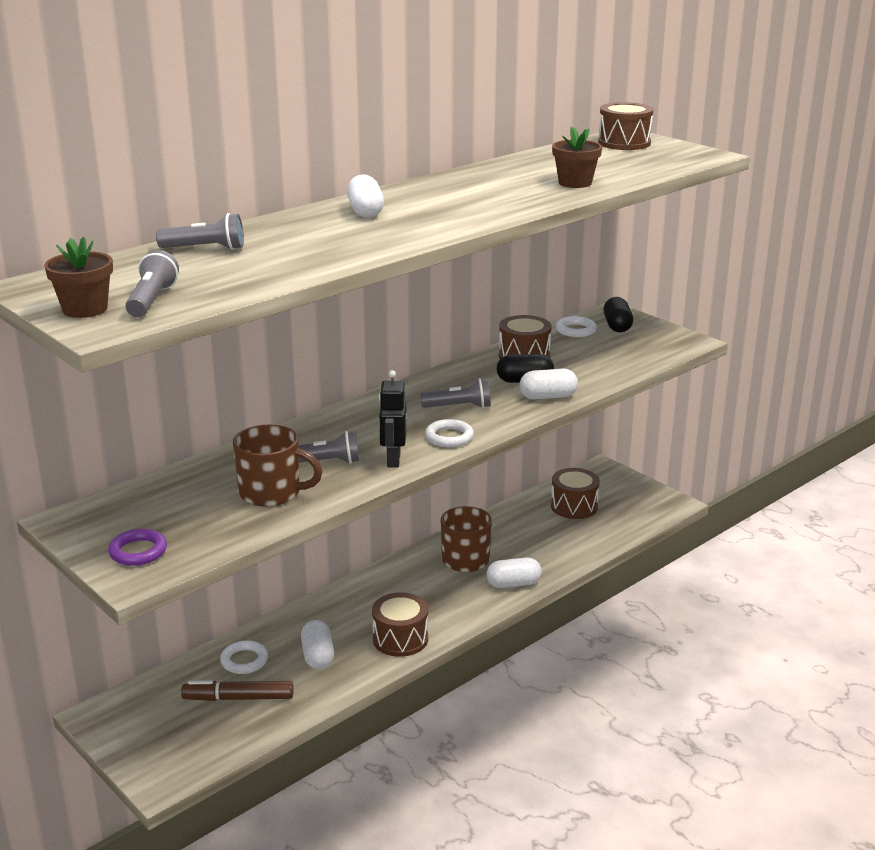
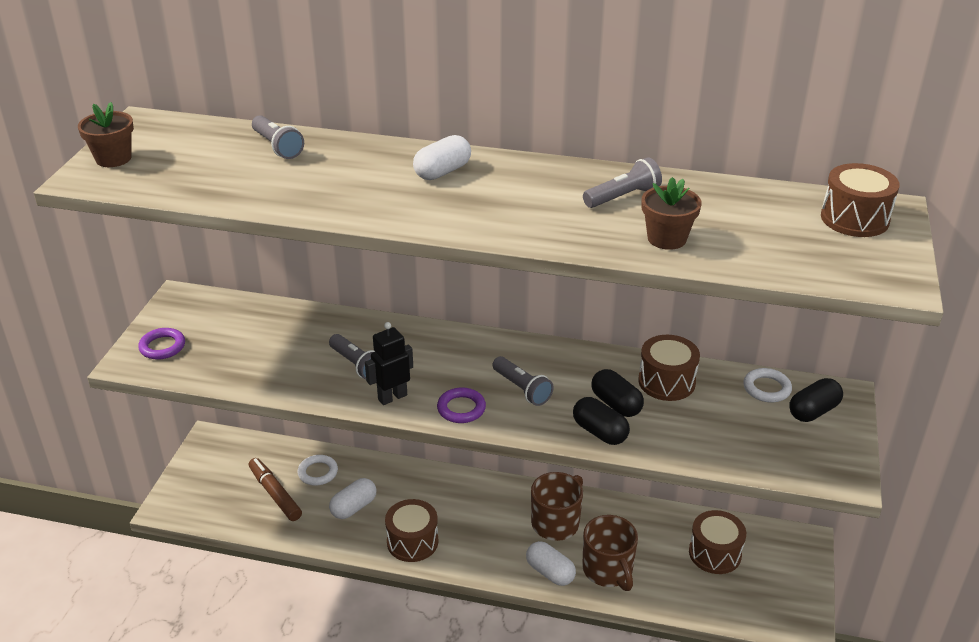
camera: 55 degrees right, 10 degrees up
(152, 300) = (151, 173): grey flashlight -> grey flashlight (623, 197)
(272, 493) = (288, 363): brown mug -> brown mug (608, 570)
(449, 437) = (461, 408): white ring -> purple ring
(548, 397) = (600, 432): white capsule -> black capsule

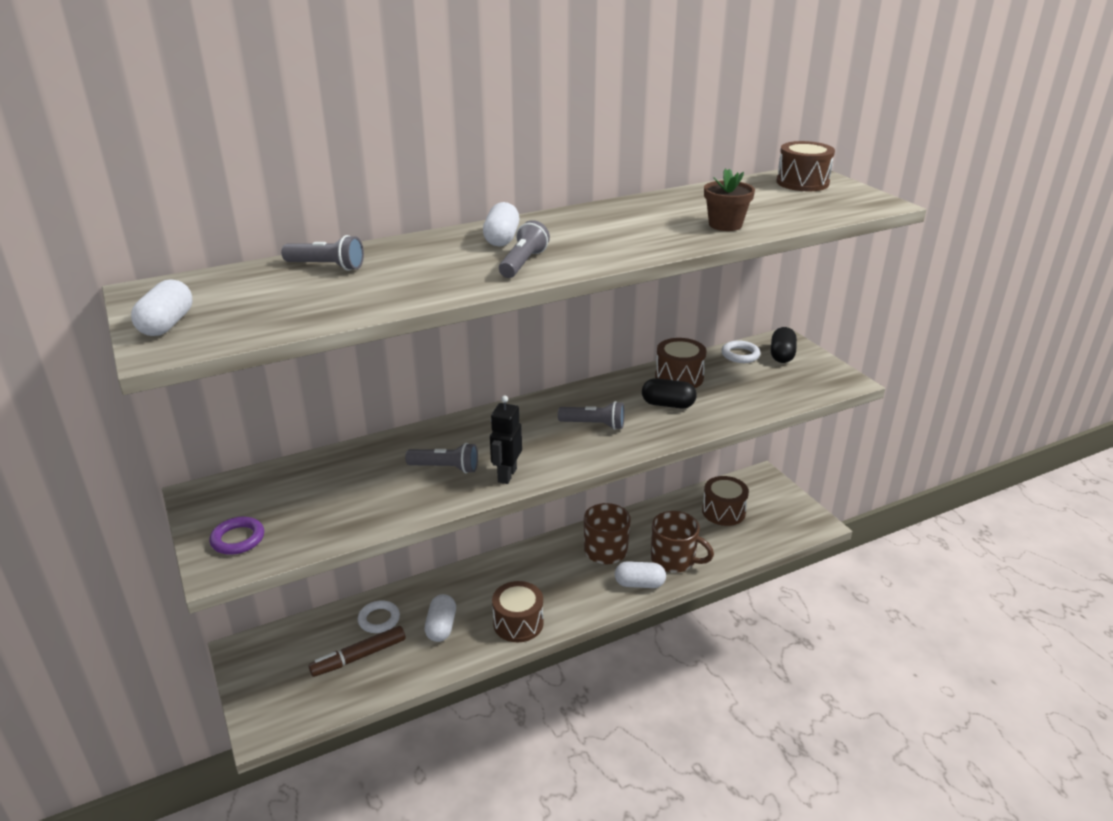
camera: 40 degrees left, 5 degrees down
(113, 158) = (167, 324): brown flower pot -> white capsule
(275, 494) = (359, 657): brown marker -> brown marker turned 45 degrees counterclockwise
(461, 408) = (569, 457): purple ring -> none
(600, 432) = (682, 425): black capsule -> none
(623, 197) = (655, 213): grey flashlight -> grey flashlight (523, 263)

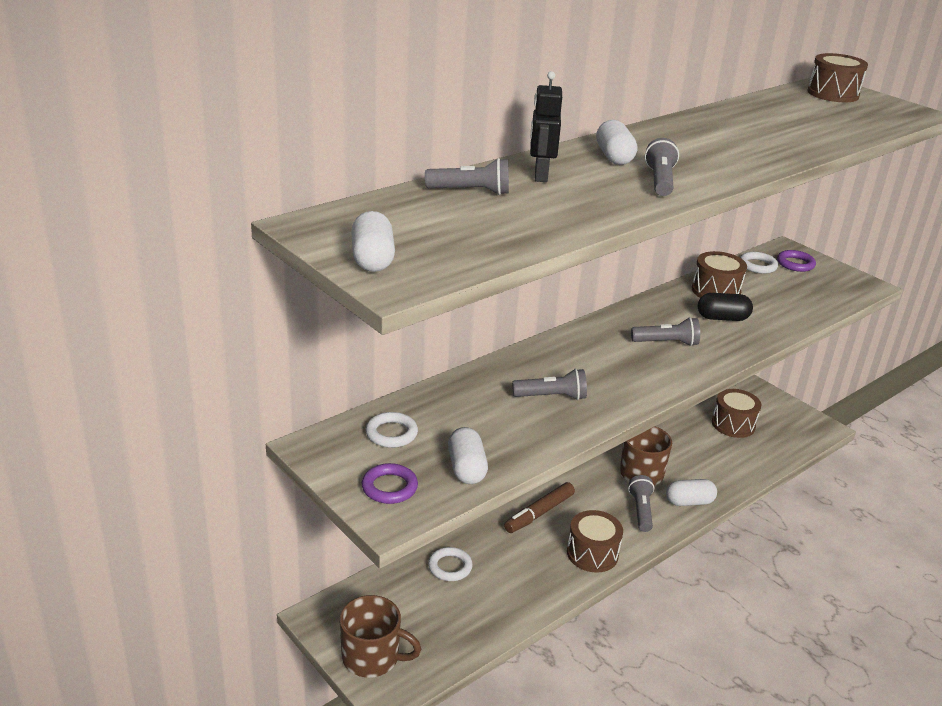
camera: 15 degrees left, 0 degrees up
(274, 489) = (391, 433): none -> white ring
(359, 657) = (449, 607): brown marker -> brown marker (539, 513)
(441, 627) = (518, 566): white capsule -> white capsule (466, 468)
(507, 475) = (616, 398): black robot -> black robot (540, 176)
(587, 587) = (641, 510): none -> grey flashlight
(674, 560) = (710, 475): brown mug -> brown mug (372, 657)
(725, 225) = (805, 137): brown flower pot -> none
(782, 355) = (795, 264): black capsule -> purple ring

